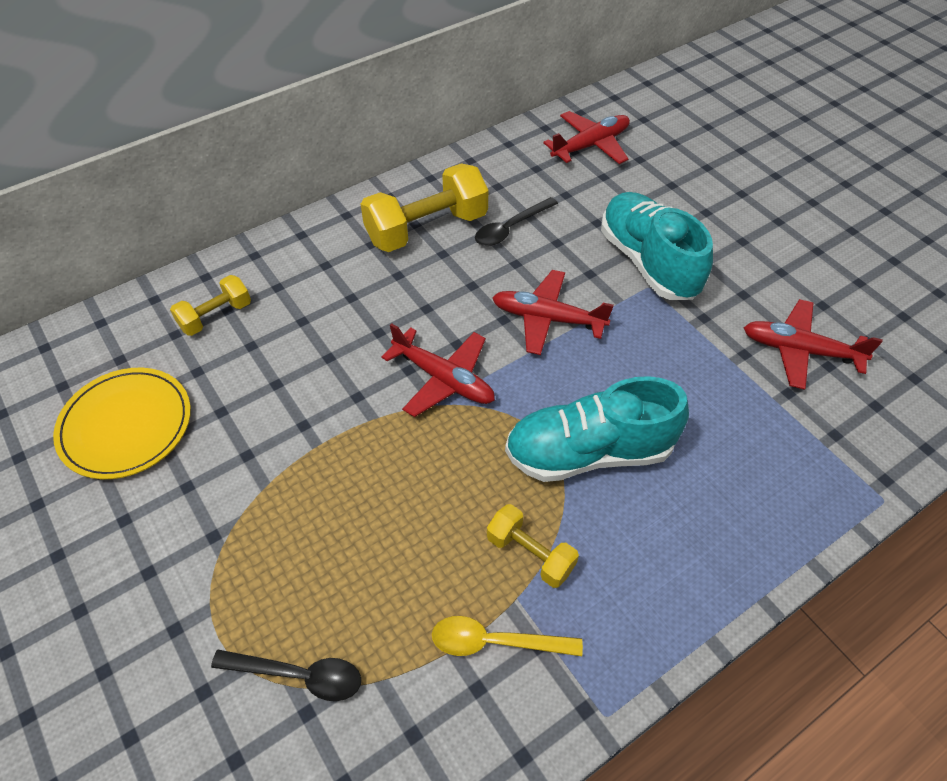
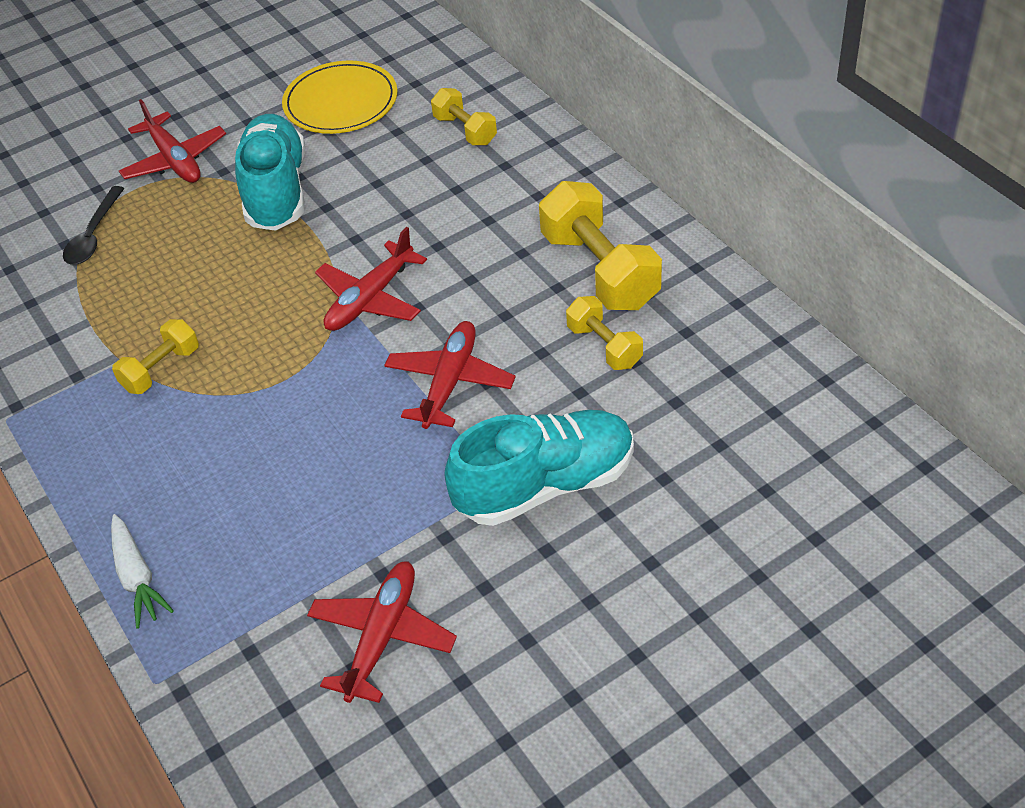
camera: 95 degrees right, 5 degrees down
(495, 642) = (87, 347): yellow spoon -> none
(510, 228) = (604, 346): black spoon -> yellow dumbbell
(589, 452) = (263, 415): turquoise shoe -> turquoise shoe (276, 191)
(590, 145) = (790, 432): red plane -> red plane (175, 160)
(786, 532) = (137, 577): none -> white carrot

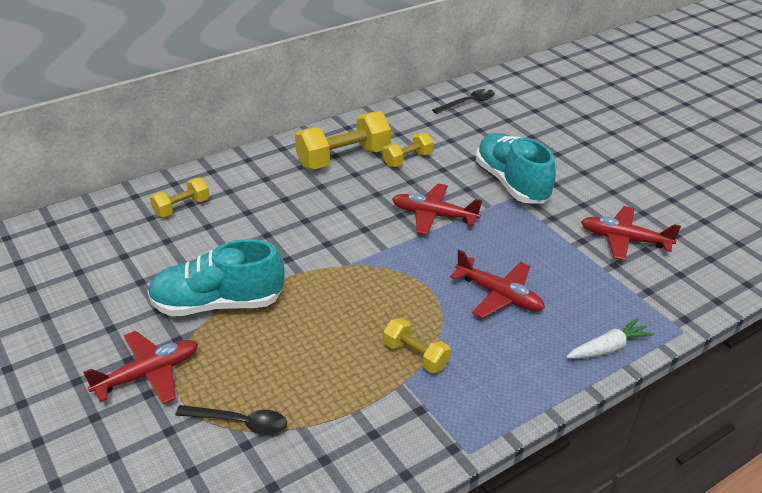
camera: 95 degrees left, 10 degrees down
(341, 102) = (112, 271): yellow plate -> none
(370, 299) = (354, 250): red plane -> red plane (499, 295)
(819, 428) = (468, 103): none -> black spoon

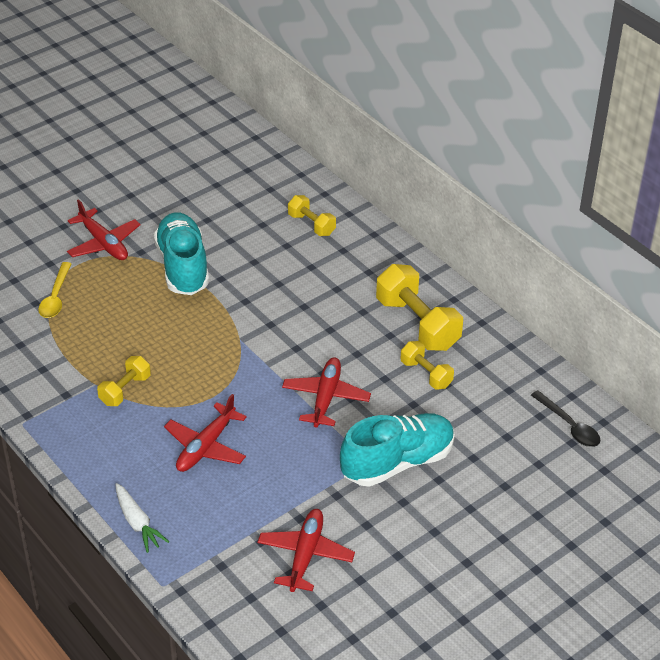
camera: 85 degrees right, 5 degrees up
(240, 423) = (55, 297): black spoon -> yellow spoon

